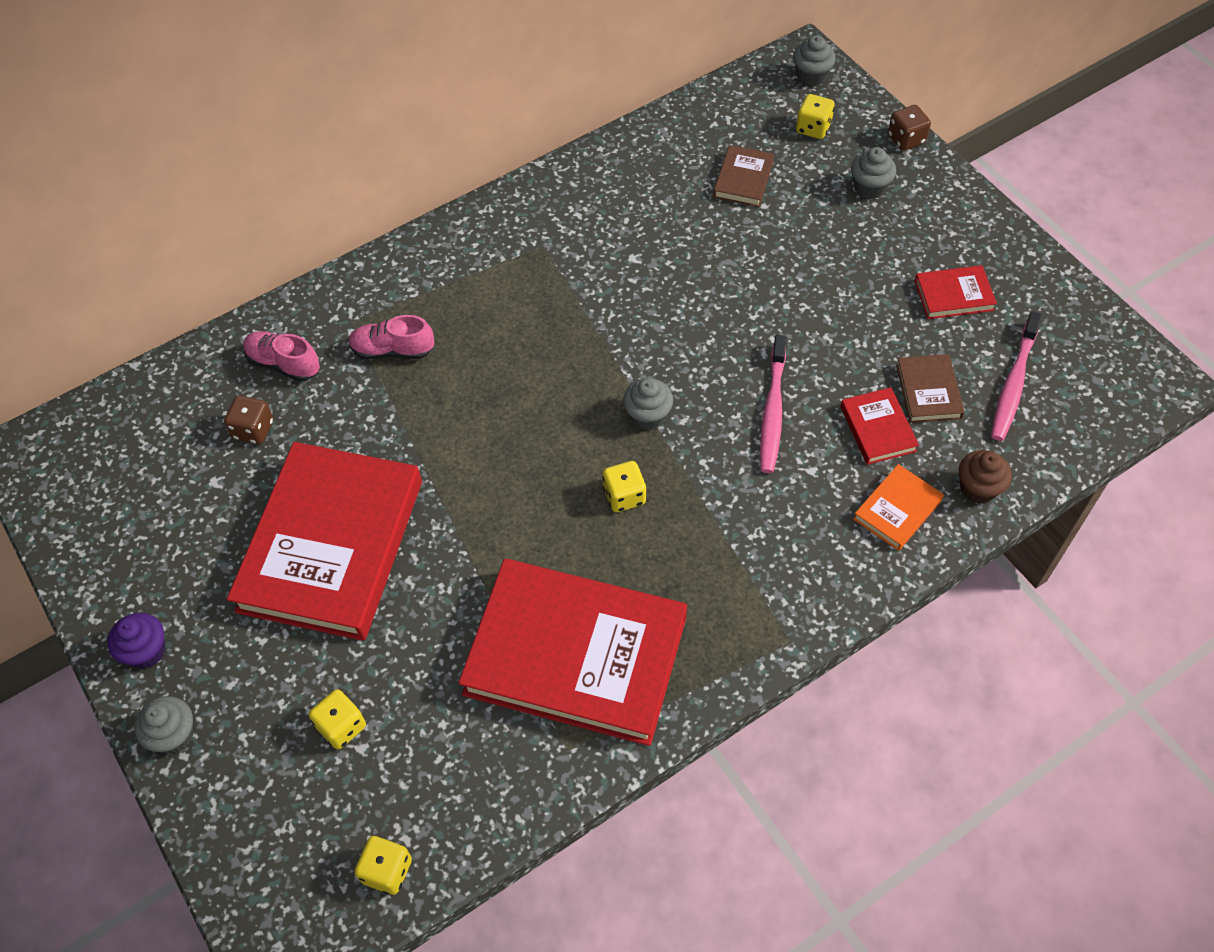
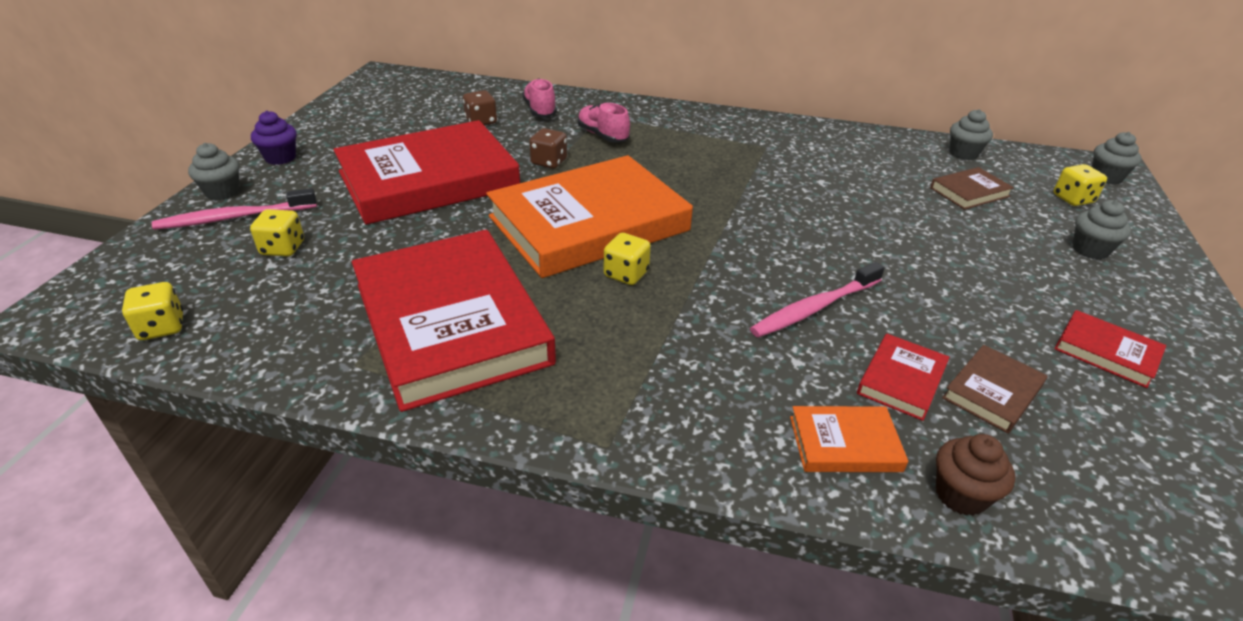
camera: 45 degrees right, 20 degrees down
(531, 470) = (589, 223): none -> orange book
(647, 416) = (710, 250): grey cupcake -> grey cupcake (963, 154)
(906, 139) = (1167, 245): brown dice -> brown dice (549, 162)
(1013, 383) = (1110, 451): pink toothbrush -> pink toothbrush (234, 217)

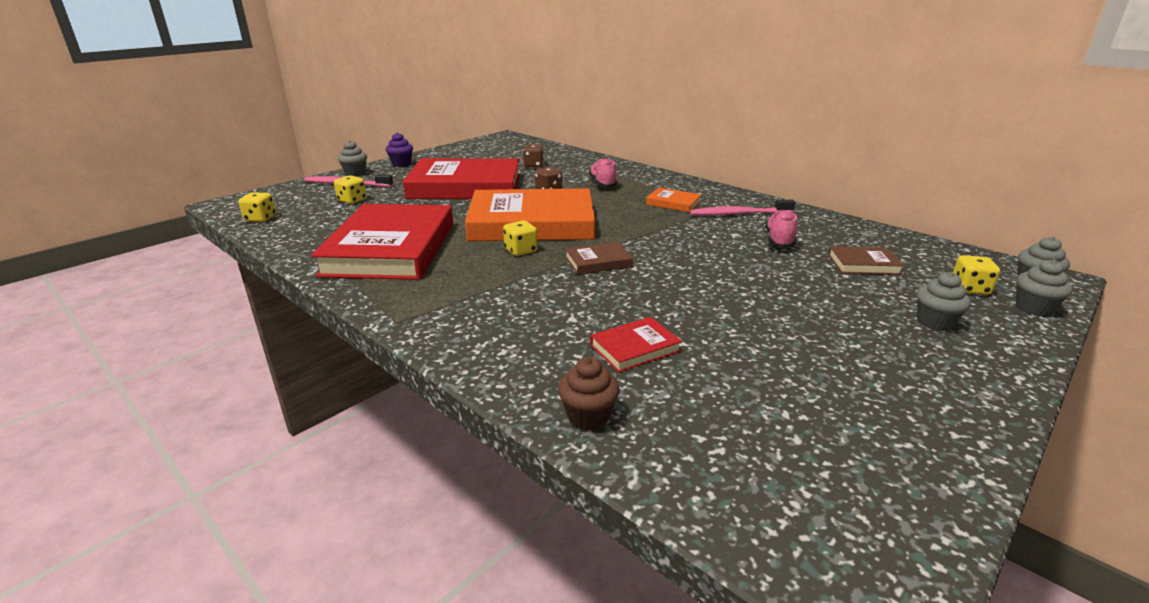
camera: 30 degrees right, 10 degrees down
(540, 110) = (578, 165): pink shoe -> pink shoe (779, 240)
(814, 308) = (625, 296): pink toothbrush -> pink toothbrush (738, 214)
(844, 444) = (543, 365): orange book -> orange book (673, 203)
(963, 154) = (894, 241): grey cupcake -> grey cupcake (1033, 308)
(992, 392) = (700, 375): brown book -> brown book (598, 262)
(1106, 352) = (847, 384): red book -> none

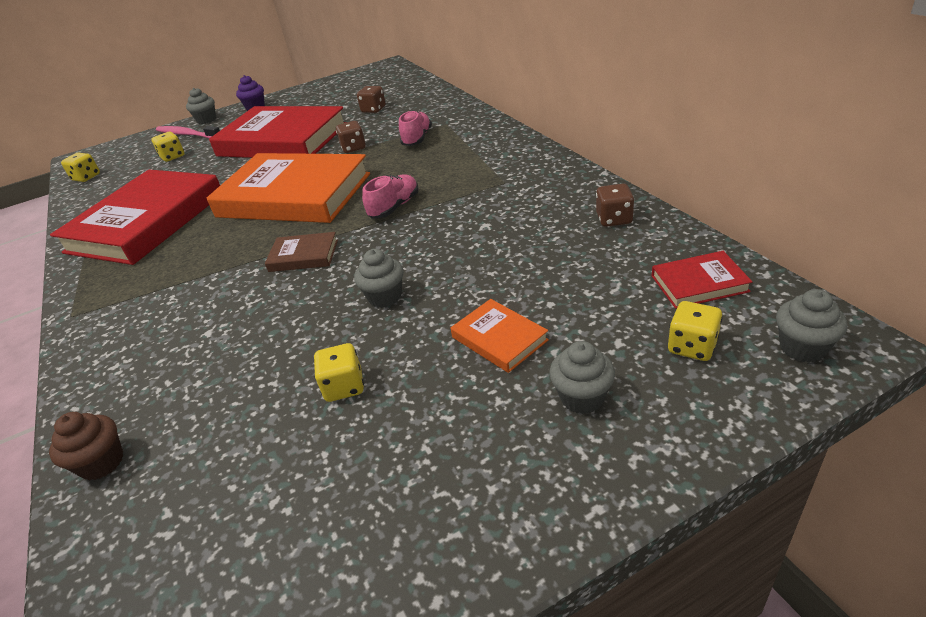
camera: 25 degrees right, 10 degrees up
(521, 251) = (249, 234): yellow dice -> yellow dice (344, 386)
(635, 348) = (223, 382): red book -> red book (699, 283)
(673, 203) = (463, 171): orange book -> orange book (499, 339)
(738, 214) = (521, 192): pink toothbrush -> none
(779, 240) = (526, 239): pink shoe -> pink shoe (394, 207)
(829, 226) = (614, 219): none -> brown dice
(863, 264) = (591, 288): brown book -> none
(1033, 308) = (749, 394): grey cupcake -> grey cupcake (385, 297)

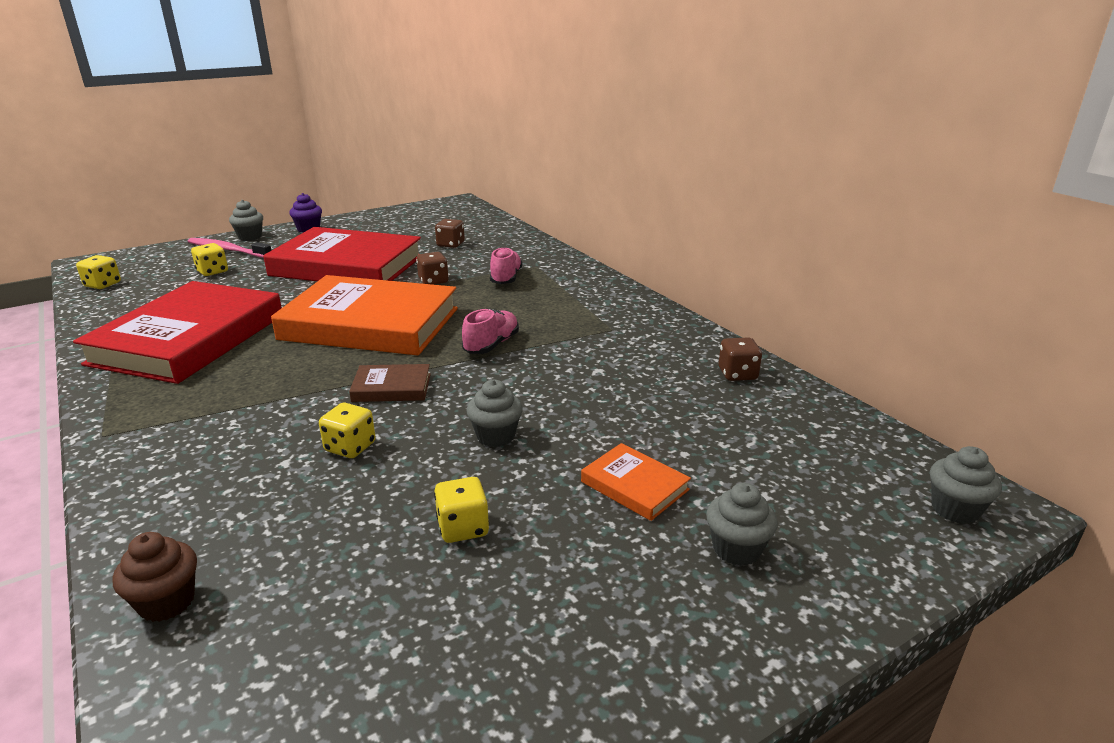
camera: 10 degrees left, 10 degrees down
(692, 346) = (843, 503): yellow dice -> yellow dice (350, 447)
(699, 283) = (838, 442): red book -> none

